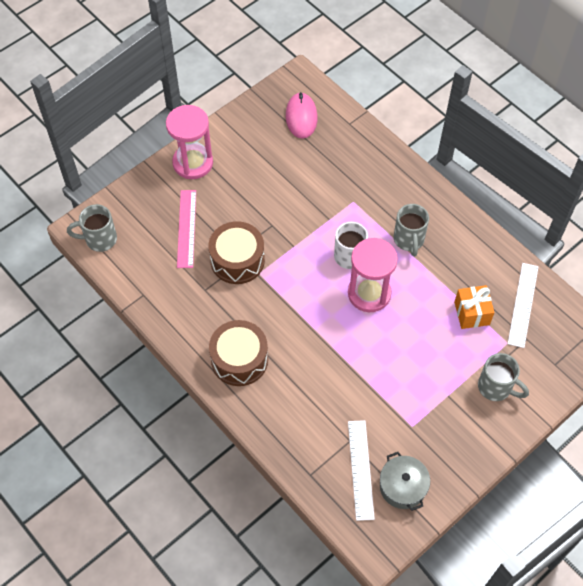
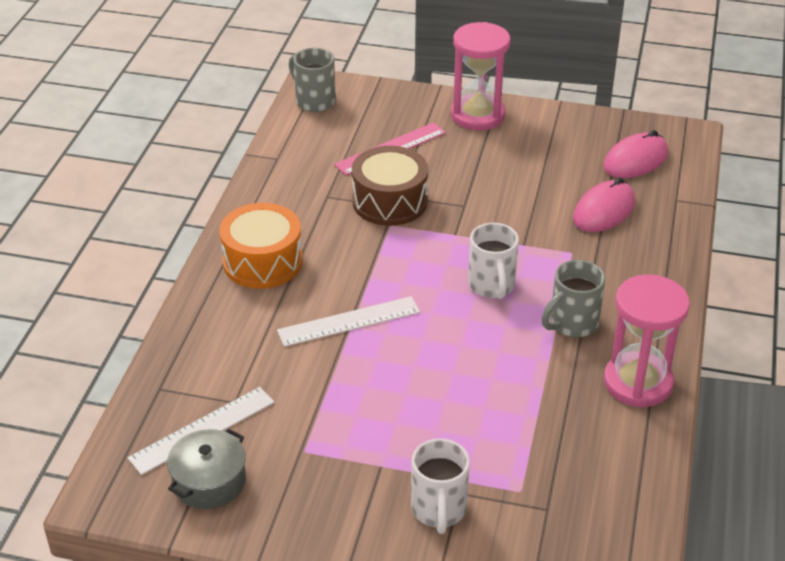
camera: 55 degrees right, 20 degrees down
(239, 359) = (262, 262): brown drum -> orange drum
(331, 162) = (604, 211): none -> pink mouse
(369, 293) = (457, 324): pink hourglass -> pink hourglass (638, 382)
(471, 313) = (528, 432): orange gift -> none
(496, 387) = (439, 510): grey mug -> white mug
(523, 304) = (597, 480): white ruler -> white ruler (349, 321)

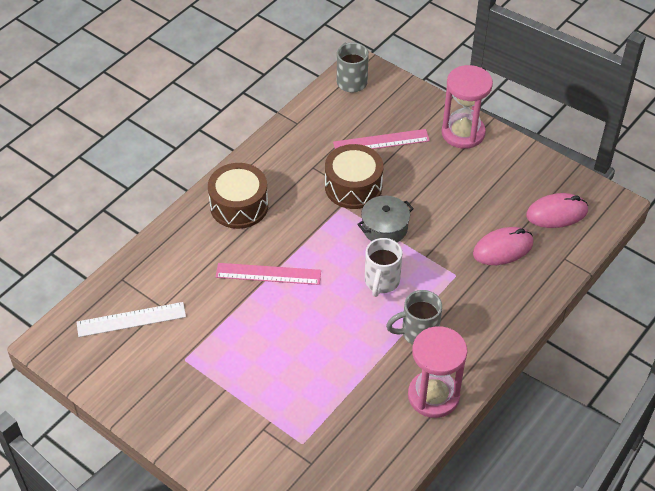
camera: 25 degrees right, 10 degrees up
(209, 481) = (115, 358): grey pot -> grey pot (384, 228)
(262, 262) = (239, 206): orange drum -> brown drum
(349, 321) = (268, 274): white ruler -> pink ruler
(439, 510) = (242, 435): white mug -> none

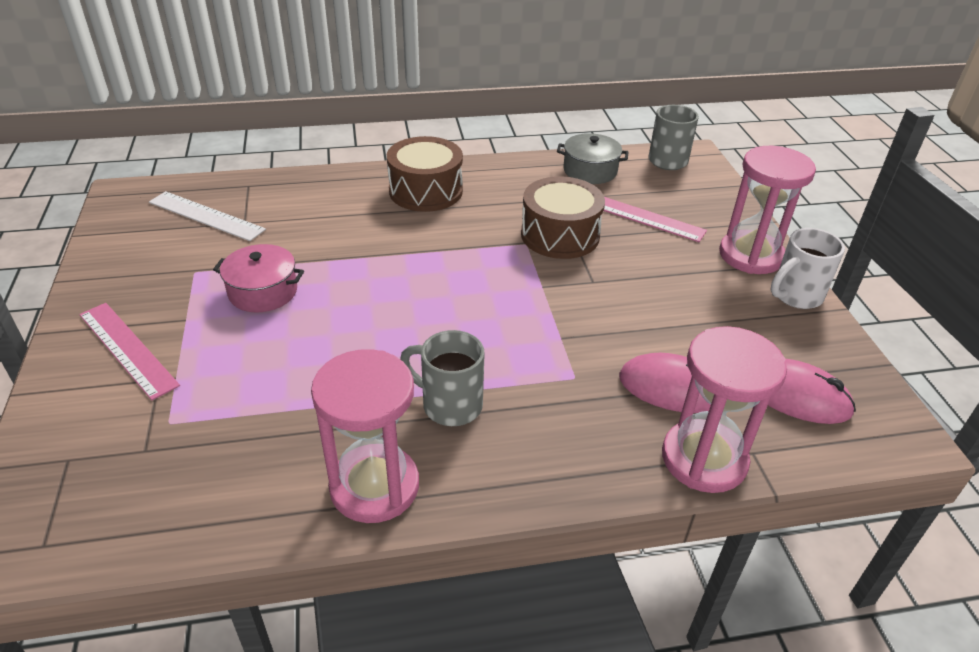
camera: 40 degrees right, 10 degrees down
(242, 342) = (263, 291): none -> pink pot
(268, 274) = (372, 254): pink ruler -> pink ruler (127, 349)
(381, 282) = (476, 330): white mug -> white mug (795, 296)
(384, 228) = (547, 285): grey pot -> grey pot (590, 171)
(549, 277) = (704, 459): none -> pink hourglass

